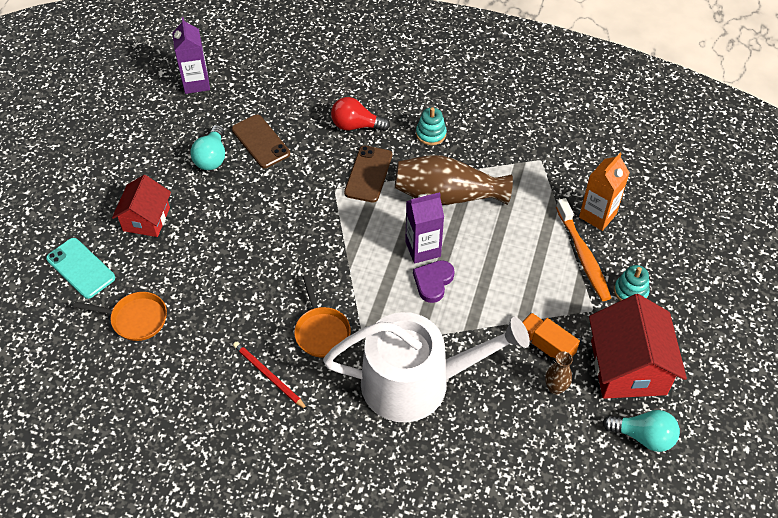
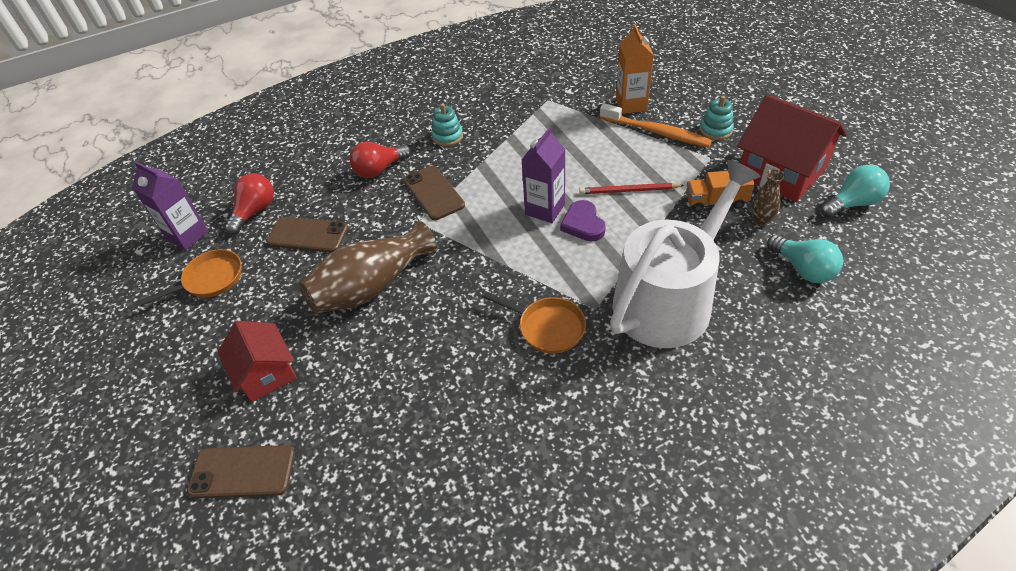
camera: 40 degrees left, 5 degrees down
(81, 268) = (242, 472): turquoise phone -> brown phone
(135, 319) = (361, 466): orange pan -> orange pan (210, 280)
(212, 157) = (274, 278): turquoise light bulb -> turquoise light bulb (803, 269)
(249, 96) = (255, 211): none -> red light bulb
(268, 376) = (550, 399): red pencil -> red pencil (628, 191)
(448, 196) = (514, 164): brown vase -> brown vase (372, 286)

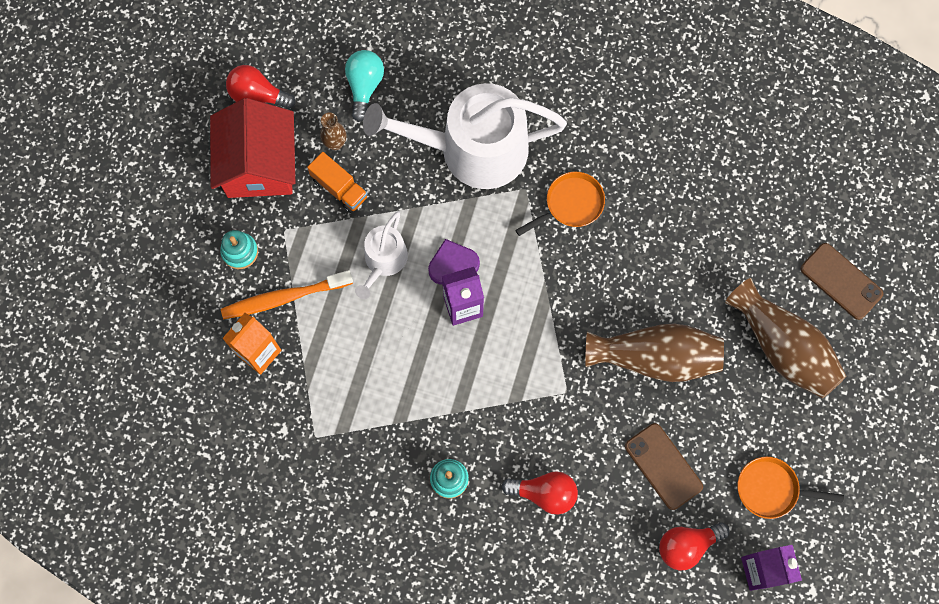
camera: 140 degrees left, 25 degrees up
(266, 373) = (782, 347): red house -> brown vase
(433, 193) = (526, 414): brown phone -> none
(547, 327) = (570, 204): orange pan -> orange pan turned 75 degrees clockwise
(583, 224) = (452, 264): purple heart -> purple heart turned 135 degrees counterclockwise
(628, 191) = (383, 261): red pencil -> white watering can
(656, 132) = (284, 298): orange toothbrush -> orange toothbrush turned 90 degrees counterclockwise
(852, 203) = (258, 95): turquoise light bulb -> red light bulb

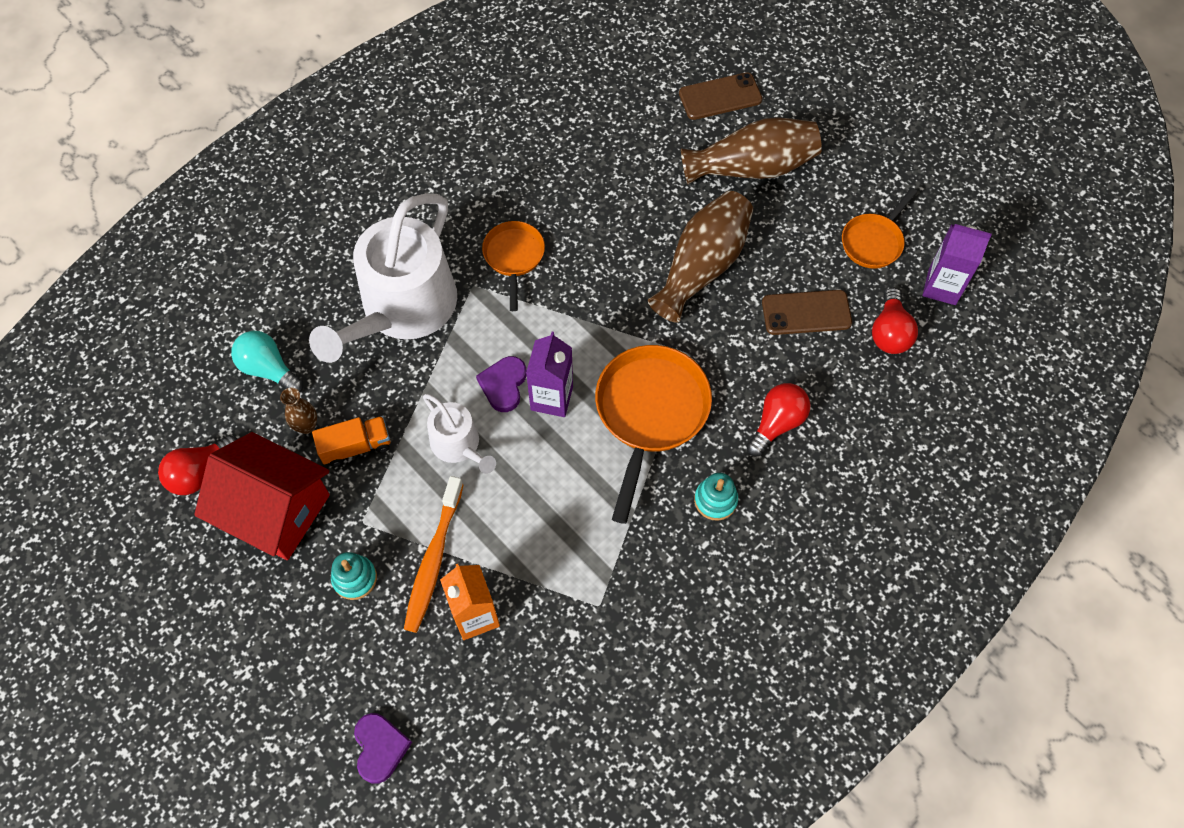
camera: 60 degrees left, 10 degrees down
(131, 345) = (380, 748): none -> purple heart
(494, 388) = (650, 413): none -> orange pan

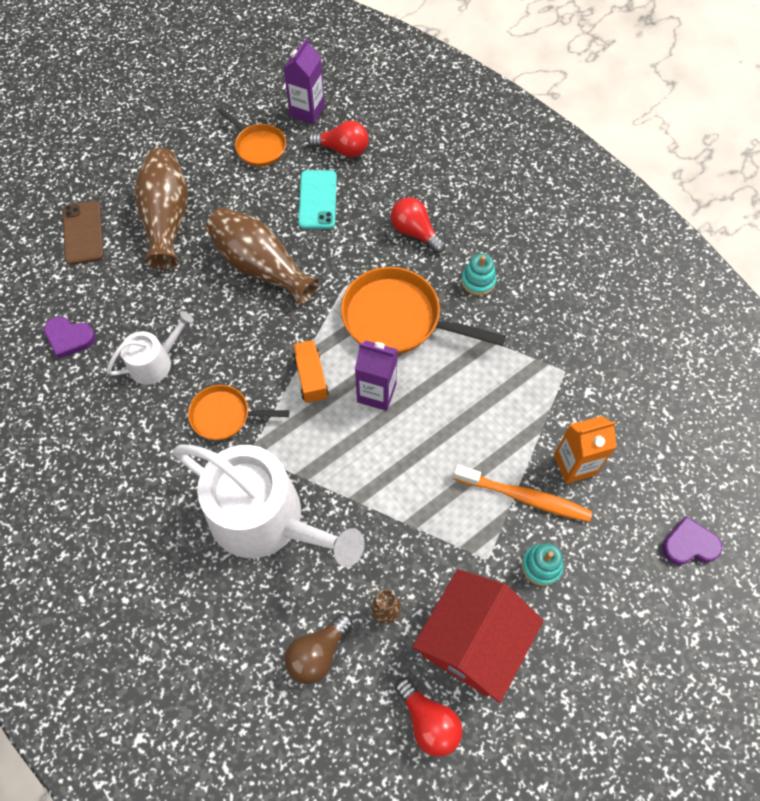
camera: 85 degrees left, 0 degrees up
(268, 369) = (317, 653): turquoise light bulb -> brown light bulb
(356, 446) = (411, 564): orange truck -> orange truck (311, 377)
(459, 445) = (416, 472): white watering can -> white watering can (155, 362)
(503, 385) = (359, 431): purple heart -> purple heart (69, 338)
(806, 313) = (317, 200): brown phone -> turquoise phone

